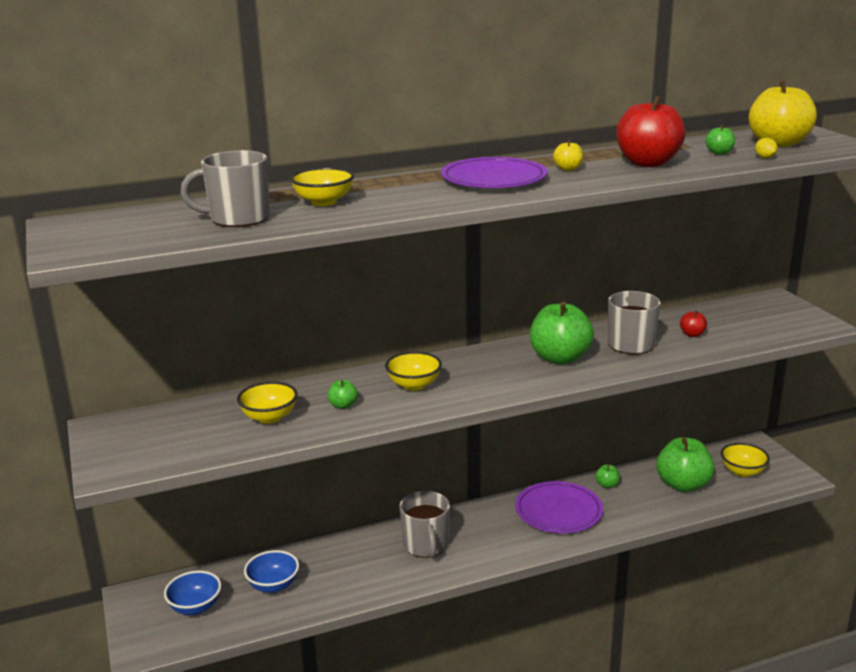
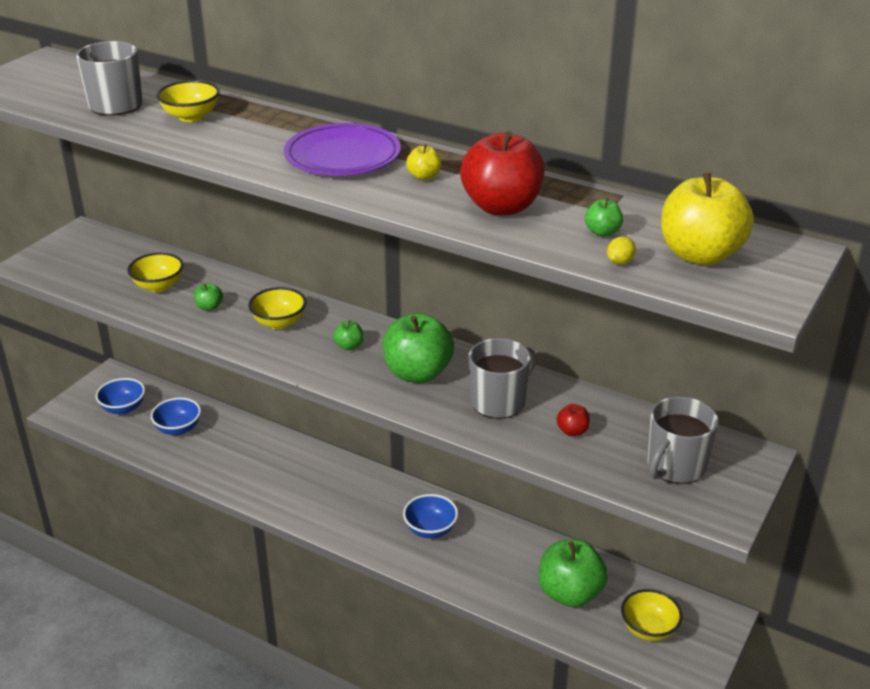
camera: 50 degrees right, 10 degrees up
(426, 545) = (301, 477): grey mug -> grey mug (675, 466)
(558, 511) = (430, 529): purple plate -> blue bowl
(607, 485) = (509, 541): green apple -> green apple (349, 346)

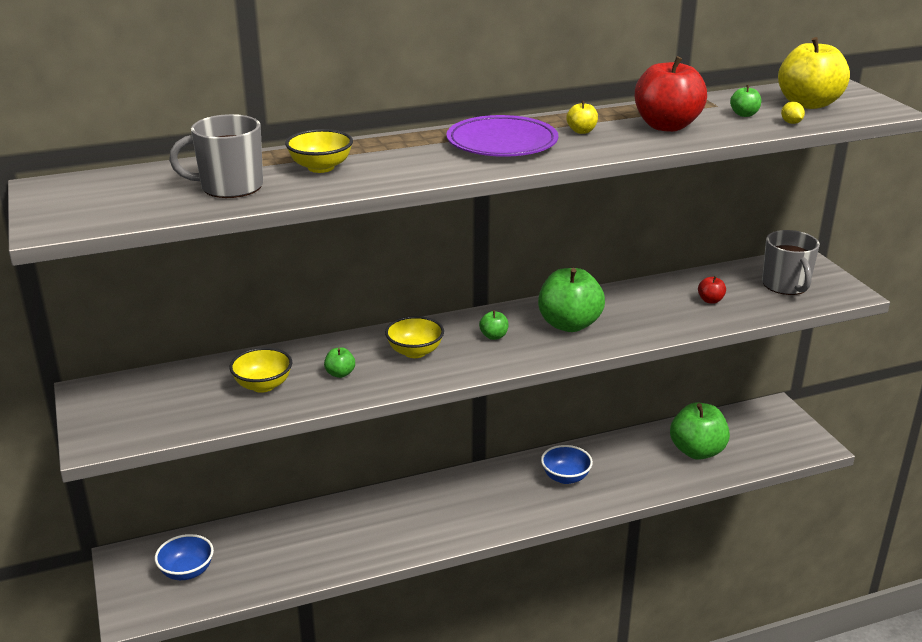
camera: 50 degrees left, 5 degrees down
(178, 428) = (267, 550): blue bowl -> none
(499, 401) = (644, 310): grey mug -> none
(648, 629) = (760, 438): yellow bowl -> none

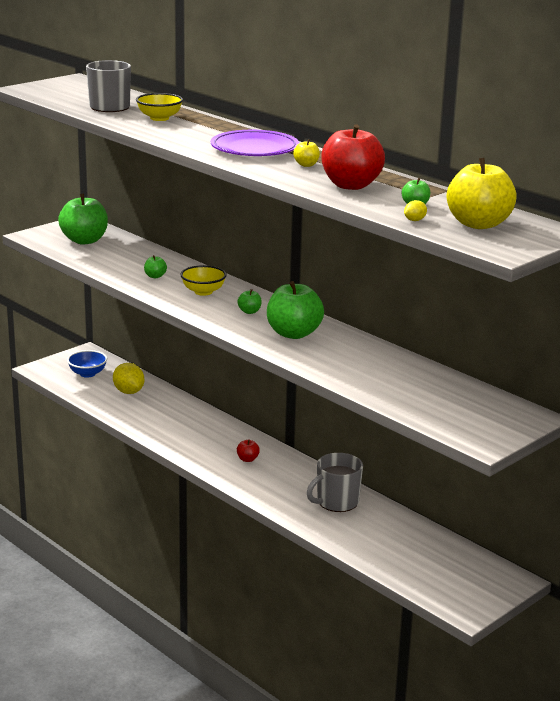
camera: 65 degrees right, 5 degrees down
(263, 385) = (123, 260): yellow bowl -> none
(268, 546) = (128, 392): none -> yellow lemon
(565, 477) = (298, 485): blue bowl -> none
(697, 451) = (393, 543): green apple -> green apple (84, 240)
(710, 300) = (395, 381): red apple -> red apple (247, 459)
(786, 285) = (465, 412): grey mug -> grey mug (336, 502)

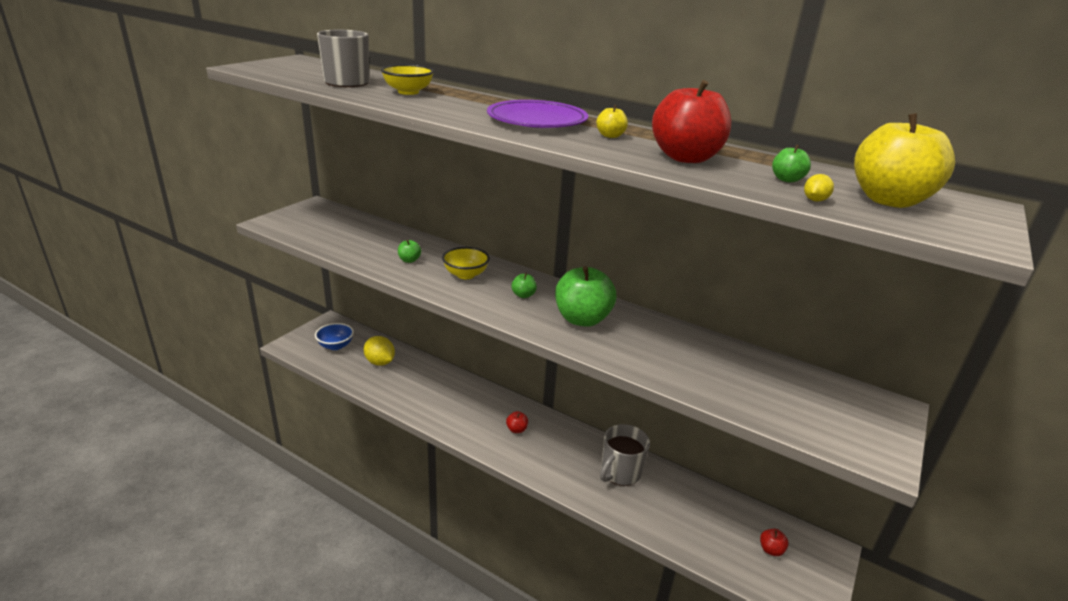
camera: 15 degrees left, 5 degrees up
(84, 240) = (324, 224): green apple -> none
(453, 572) = (771, 550): none -> red apple

